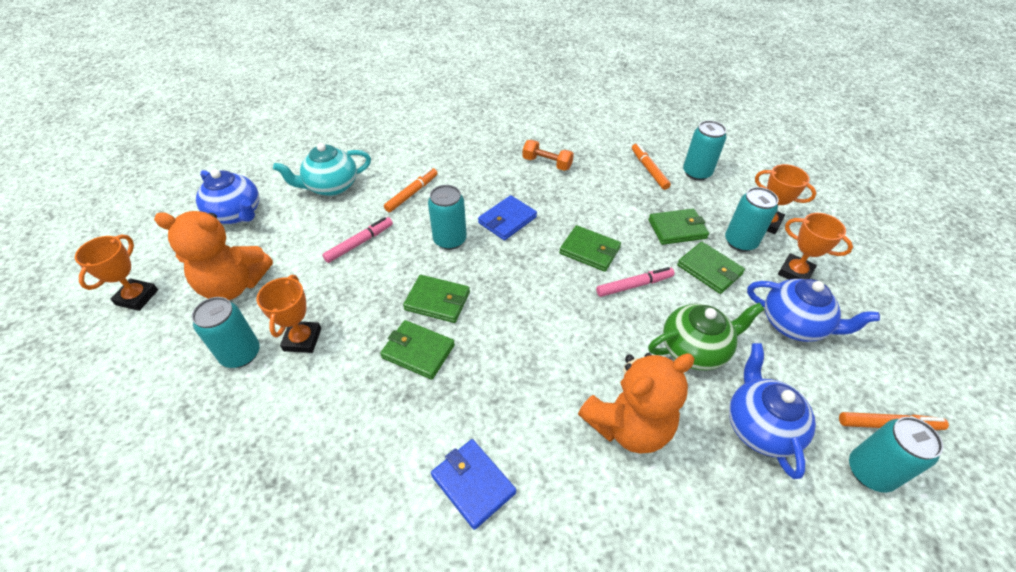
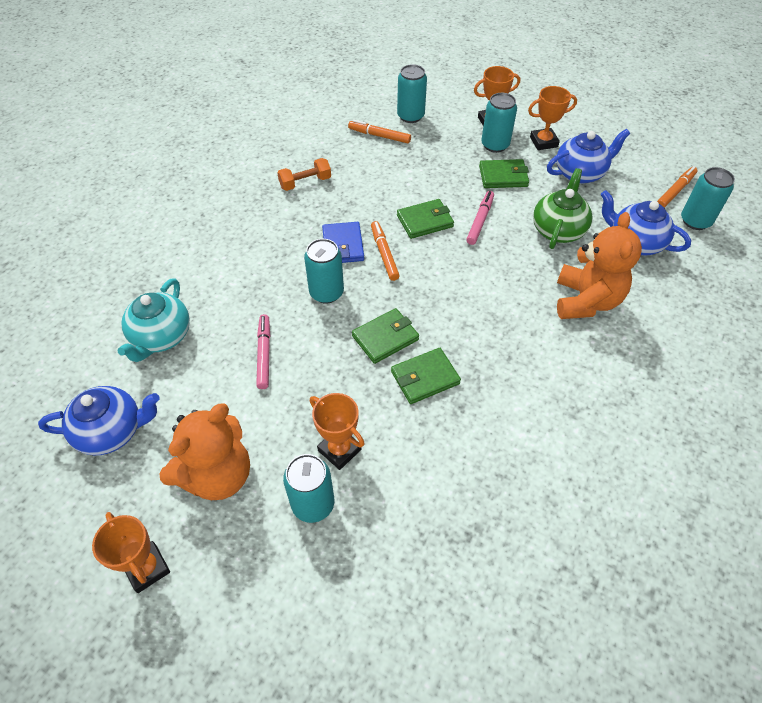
camera: 50 degrees left, 5 degrees up
(412, 193) = (241, 285): orange marker -> orange marker (384, 254)
(473, 484) = (565, 409): blue wallet -> none
(677, 229) = (452, 164): green wallet -> none

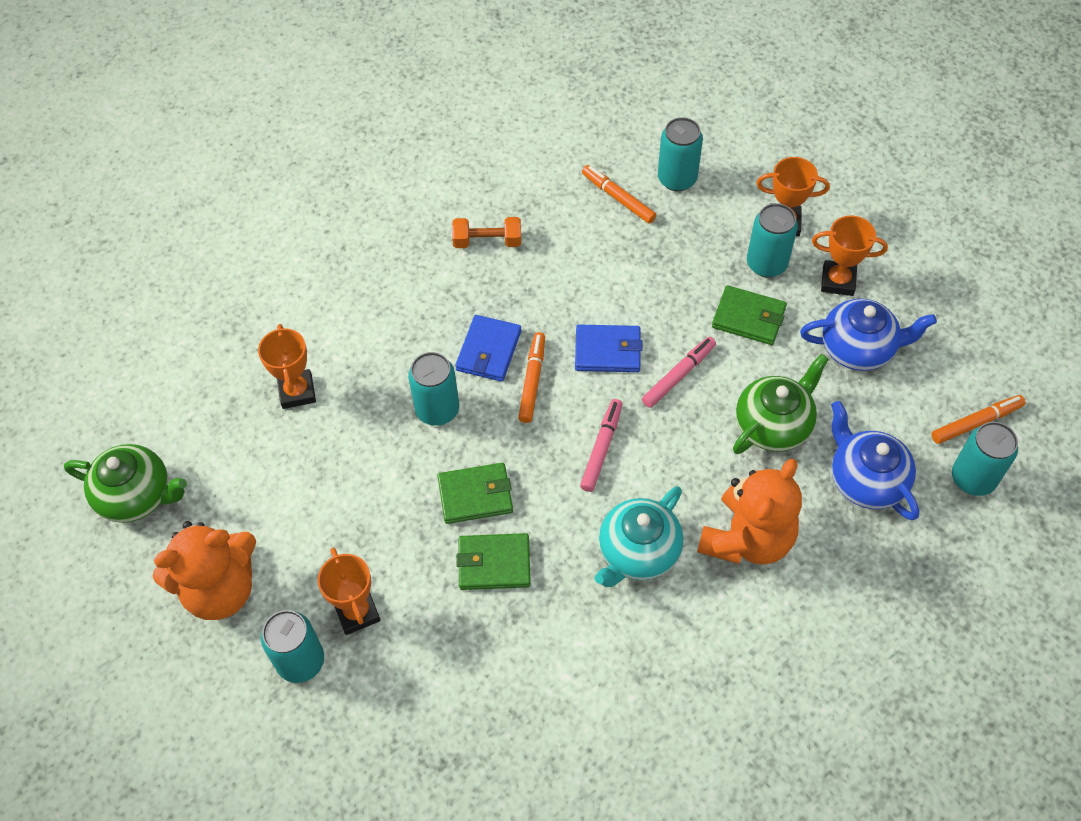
camera: 25 degrees right, 5 degrees up
(112, 431) = (137, 496): blue teapot -> green teapot
(147, 568) = (113, 660): orange trophy -> orange trophy (297, 392)
(161, 337) = (230, 400): turquoise teapot -> turquoise teapot (637, 553)
(264, 354) = (330, 464): pink marker -> pink marker (601, 448)
(425, 221) = (607, 351): green wallet -> blue wallet

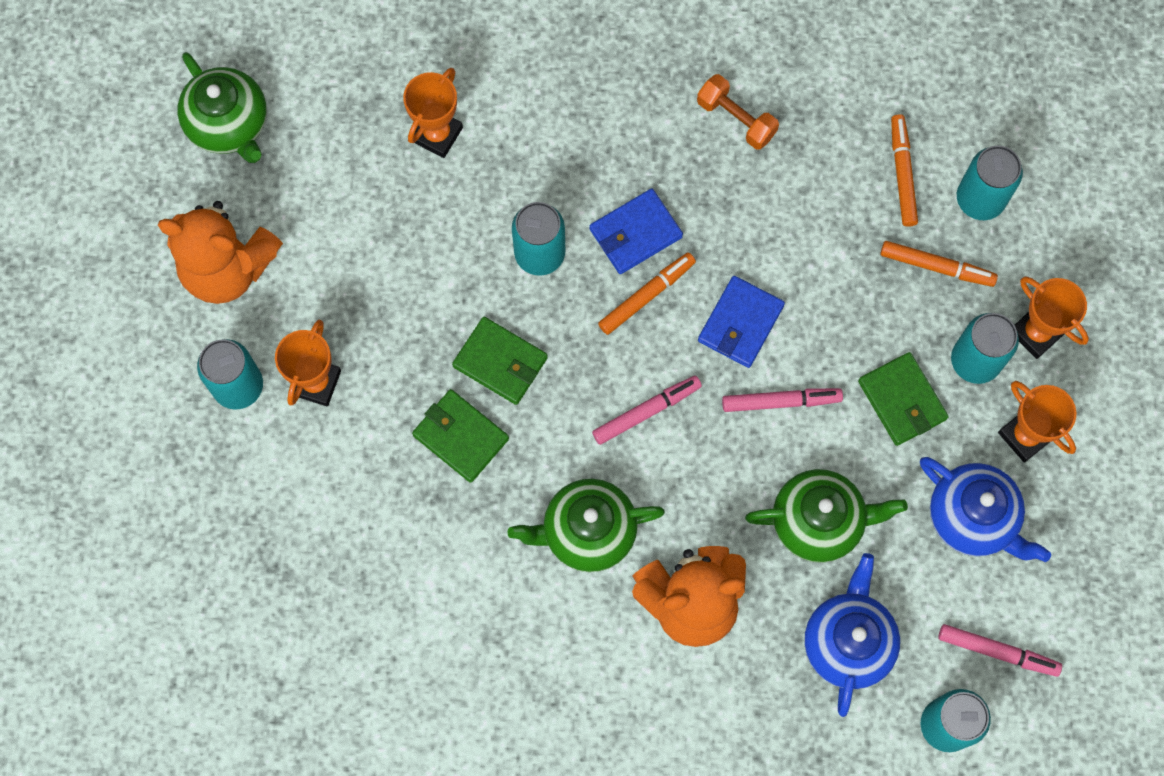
camera: 40 degrees right, 15 degrees up
(607, 351) = (740, 323): blue wallet -> blue wallet turned 75 degrees clockwise
(637, 553) = (587, 532): turquoise teapot -> green teapot
(954, 411) = (997, 651): none -> pink marker
(976, 422) = (1006, 679): orange marker -> orange marker (936, 267)

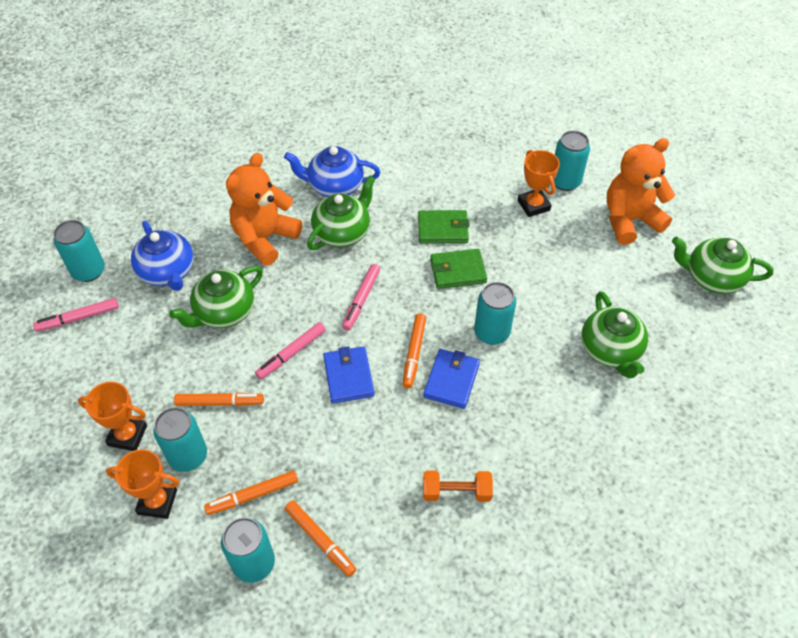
camera: 140 degrees right, 20 degrees down
(437, 134) = (610, 351): orange trophy -> green teapot
(902, 400) = (219, 402): green wallet -> orange marker
(973, 518) = (133, 371): blue teapot -> blue teapot (334, 186)

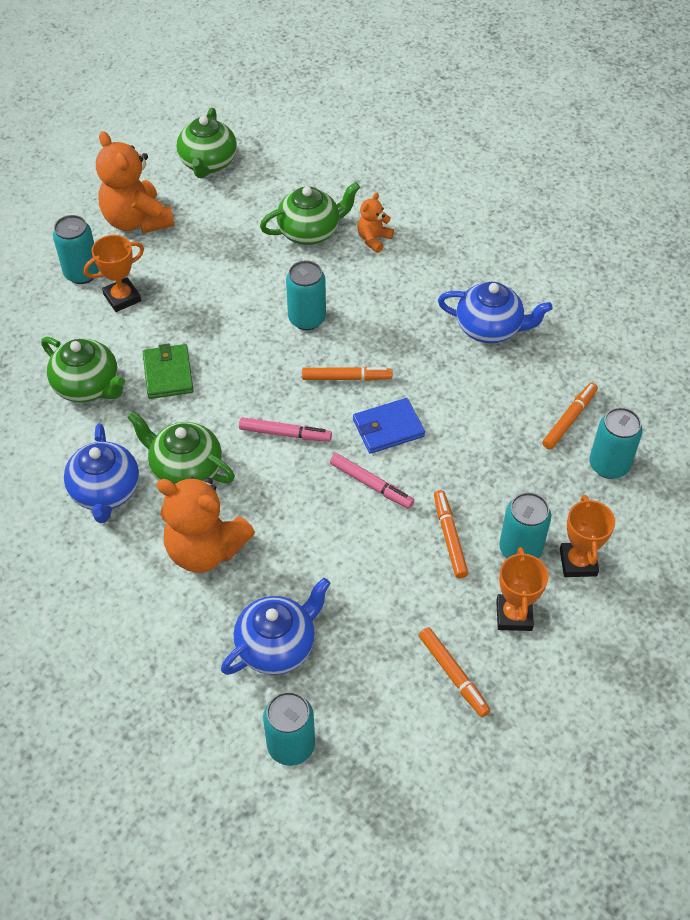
camera: 100 degrees left, 0 degrees up
(78, 318) = (370, 728): pink marker -> none
(224, 312) = (328, 565): green teapot -> green teapot (88, 386)
(253, 495) = (544, 482): orange marker -> orange marker (453, 674)
(451, 380) = (372, 344): blue wallet -> none
(456, 492) = (490, 328): orange dumbbell -> blue teapot
(458, 271) = (229, 354): green wallet -> none
(597, 405) = (374, 239): none -> orange teddy bear

